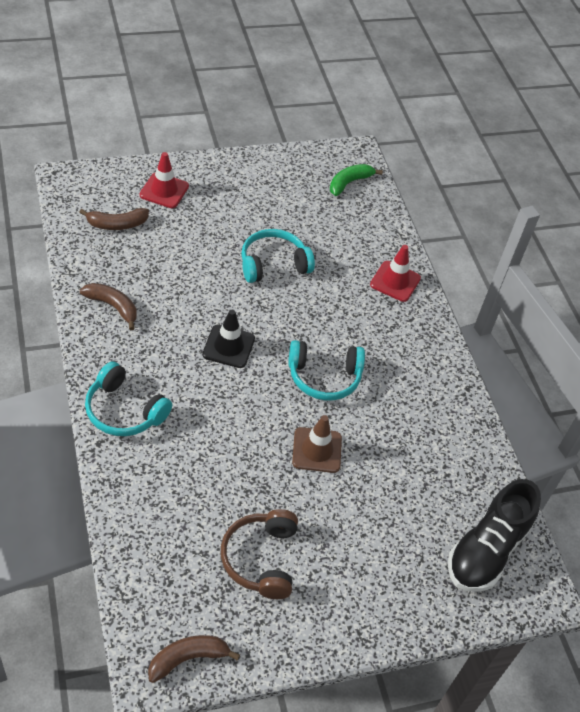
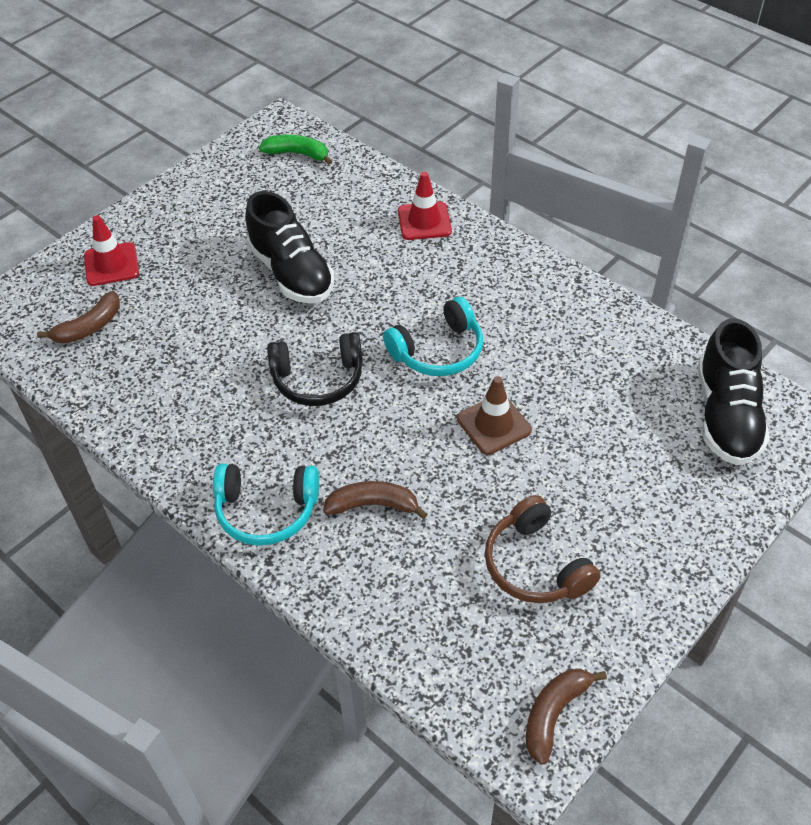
camera: 25 degrees left, 0 degrees up
(113, 307) = (159, 413): brown banana -> brown banana (373, 505)
(228, 346) = (318, 379): black traffic cone -> black headphones
(273, 264) = (291, 273): turquoise headphones -> black shoe
(349, 183) = (297, 154): green banana -> green banana turned 90 degrees clockwise

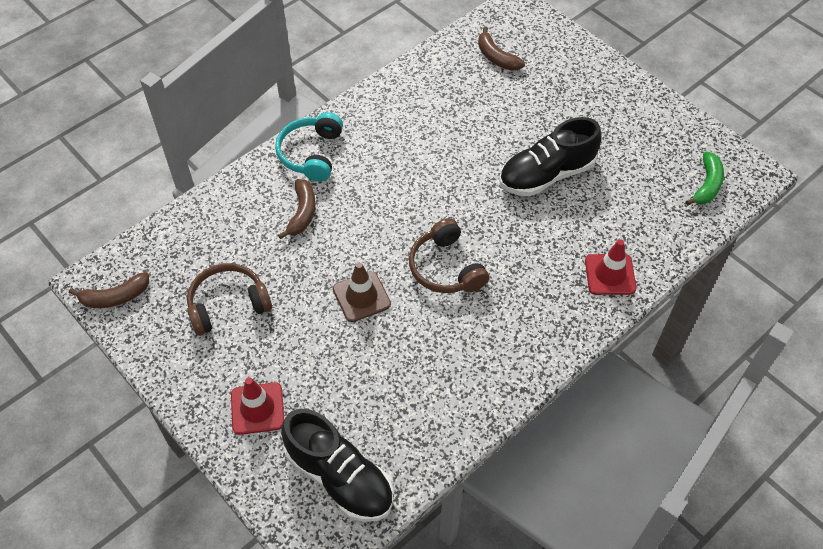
camera: 95 degrees right, 5 degrees up
(111, 264) = (562, 66): red traffic cone -> red traffic cone (257, 408)
(318, 379) = (426, 187): black headphones -> none
(438, 351) = (446, 268): turquoise headphones -> brown headphones
(554, 714) = (115, 297): brown banana -> brown banana turned 120 degrees clockwise
(726, 415) = (339, 477): black shoe -> black shoe turned 150 degrees counterclockwise

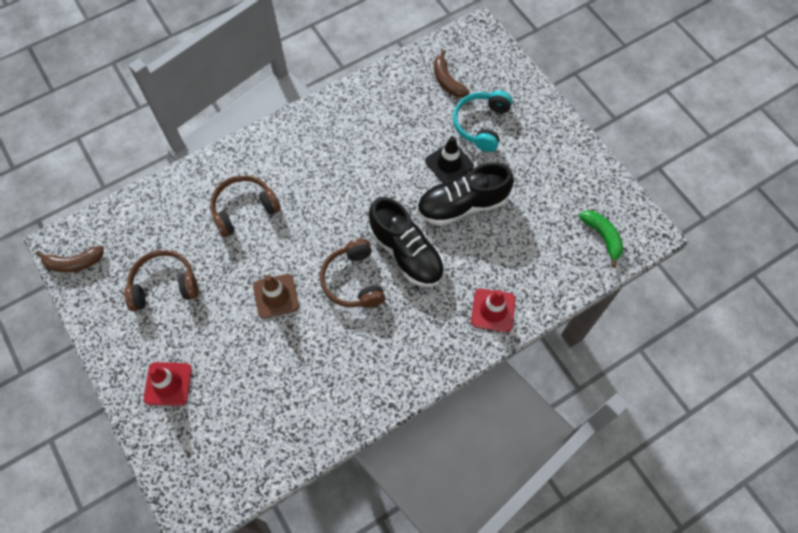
camera: 10 degrees right, 10 degrees up
(302, 213) = (244, 209): brown banana -> brown headphones
(311, 154) = (264, 153): turquoise headphones -> turquoise headphones (481, 124)
(339, 477) = (221, 457): black shoe -> black shoe (406, 253)
(520, 136) = (449, 163): none -> black traffic cone
(707, 185) = (602, 237): green banana -> green banana turned 60 degrees counterclockwise

